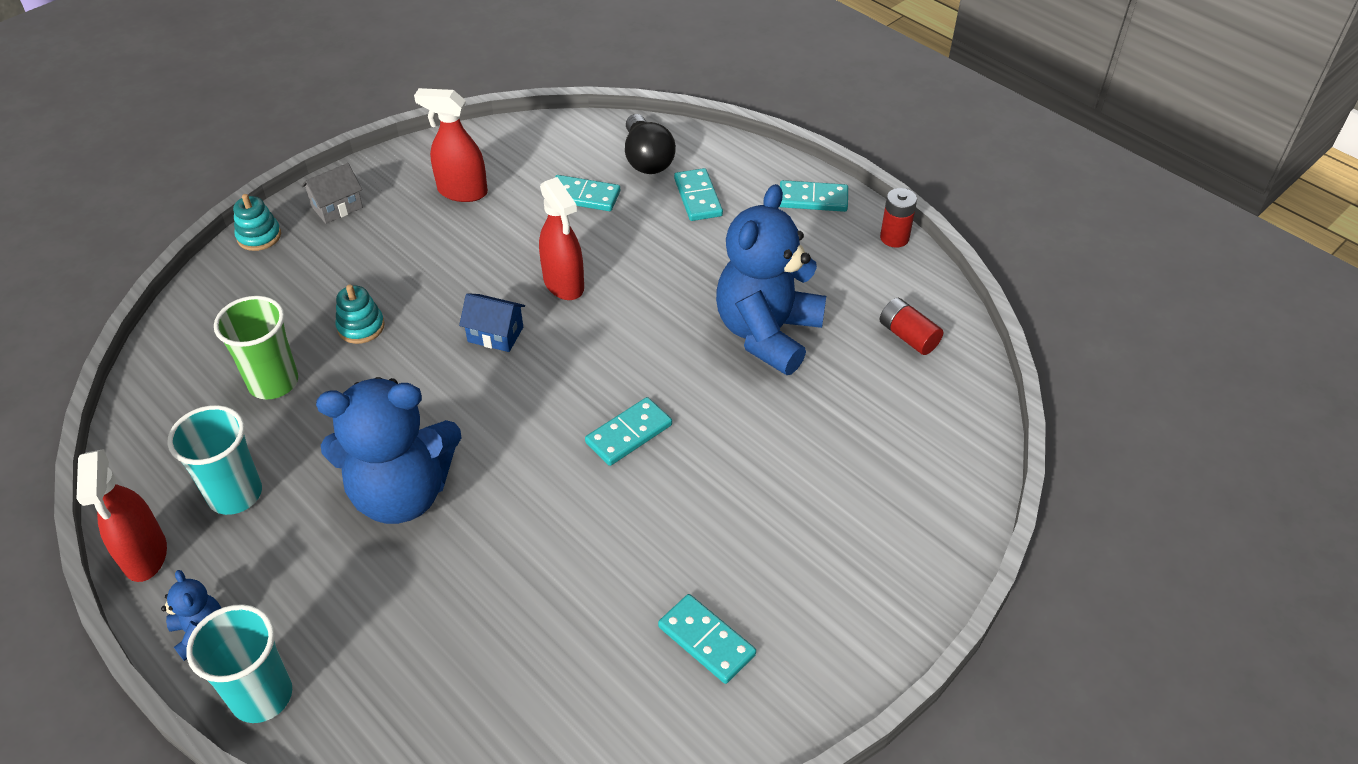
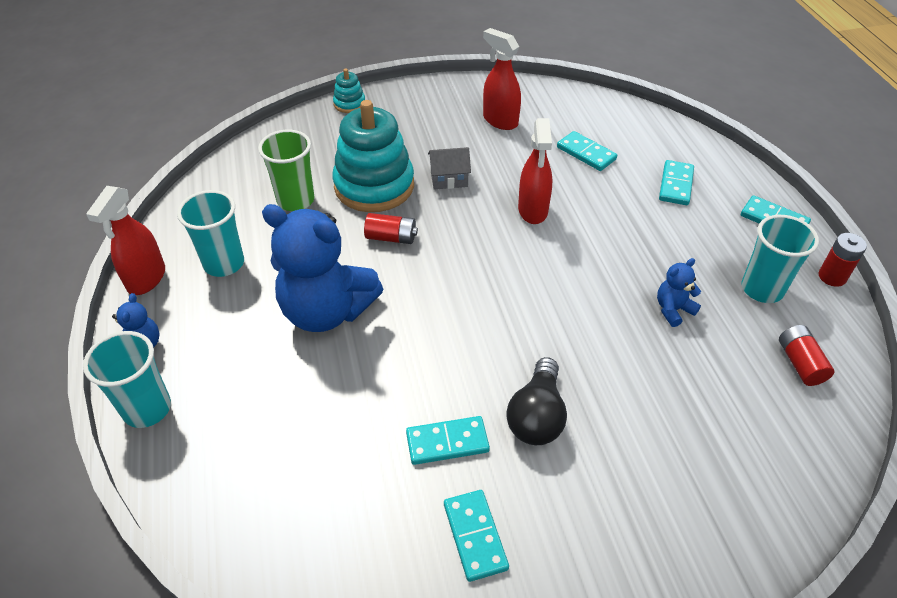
camera: 30 degrees right, 0 degrees up
(337, 207) = (410, 102): grey house -> grey house (449, 179)
(361, 327) = (374, 186): turquoise stacking toy -> turquoise stacking toy, size x2.23
(422, 379) = (391, 237): none -> red battery
(495, 334) = (461, 227): blue house -> none
(628, 434) = (514, 340): turquoise domino -> turquoise domino (447, 442)
(647, 159) = (651, 143): black light bulb -> black light bulb (536, 416)
(767, 333) = (673, 309): blue teddy bear -> blue teddy bear, size x0.43
(838, 277) = (762, 289): none -> turquoise cup

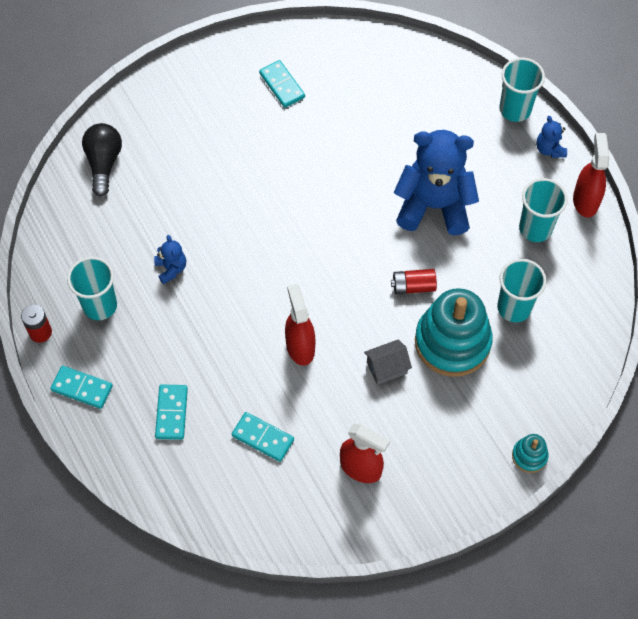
camera: 165 degrees right, 15 degrees up
(295, 200) = (514, 307): green cup -> turquoise cup
(447, 442) = (314, 133): turquoise domino -> none
(536, 416) = (260, 162): black light bulb -> black light bulb (104, 163)
(673, 309) = (171, 269): blue teddy bear -> blue teddy bear turned 60 degrees counterclockwise
(800, 363) = (78, 243): red battery -> none

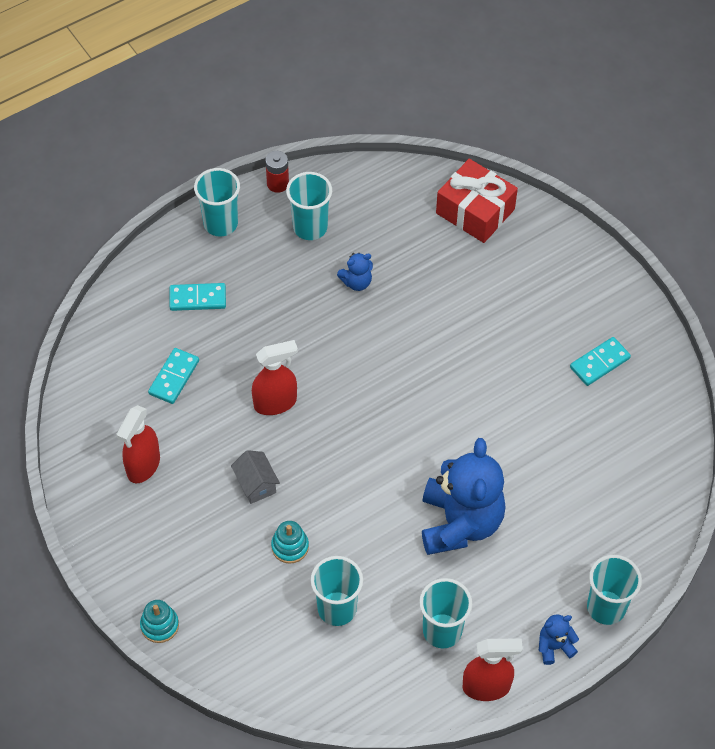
camera: 85 degrees right, 5 degrees down
(82, 388) = (220, 223): turquoise domino -> turquoise cup
(104, 163) = (475, 211): black light bulb -> red gift
(413, 286) = (355, 506): red battery -> none
(452, 342) = (290, 546): turquoise stacking toy -> turquoise stacking toy, size x0.45

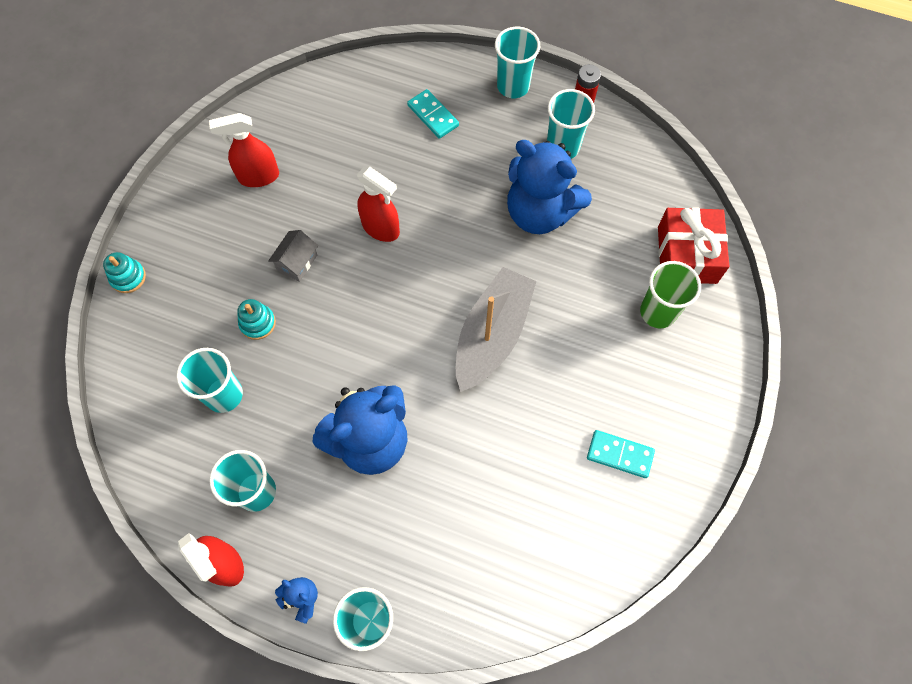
camera: 55 degrees right, 10 degrees up
(174, 377) = (350, 146): turquoise domino -> none
(356, 282) = (540, 212): blue teddy bear -> blue teddy bear, size x2.32
(437, 383) = (492, 335): none -> grey boat
(507, 262) = (658, 312): none -> green cup

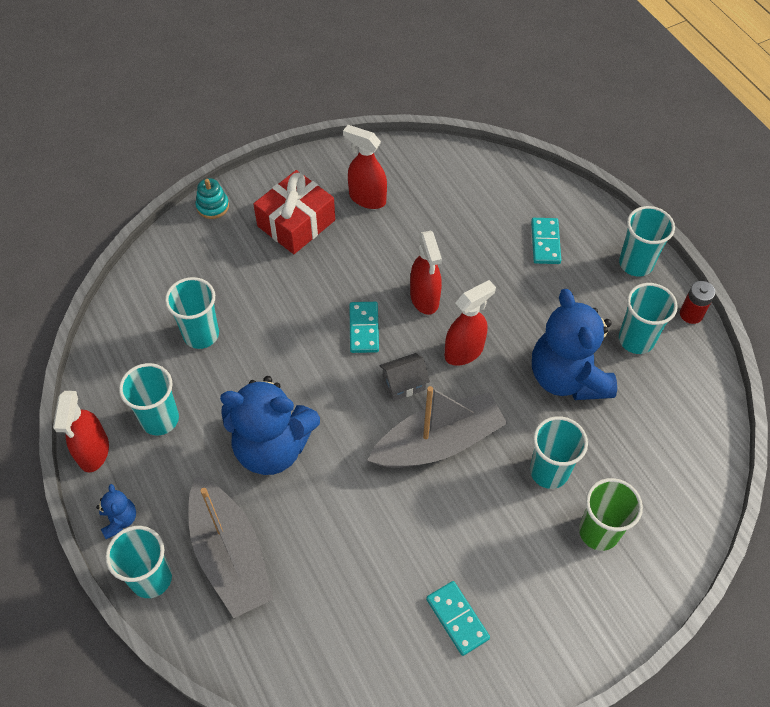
camera: 40 degrees right, 10 degrees down
(257, 323) = (270, 302): turquoise stacking toy -> none
(297, 262) = (338, 279): grey house -> grey house (404, 384)
(355, 288) = (364, 328): none -> turquoise domino
(416, 550) = (230, 555): none -> grey boat
(448, 248) = (464, 351): none -> red spray bottle
(588, 294) = (549, 471): none -> turquoise cup
(687, 255) = (670, 505): red gift -> red gift (296, 223)

